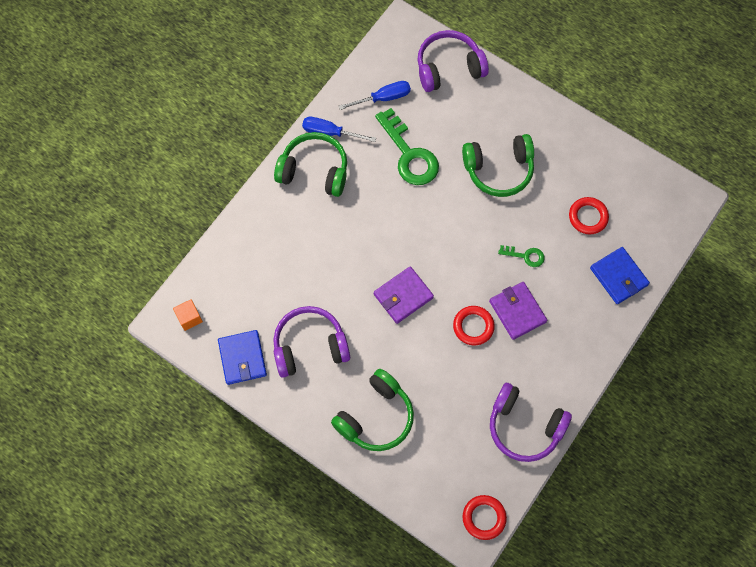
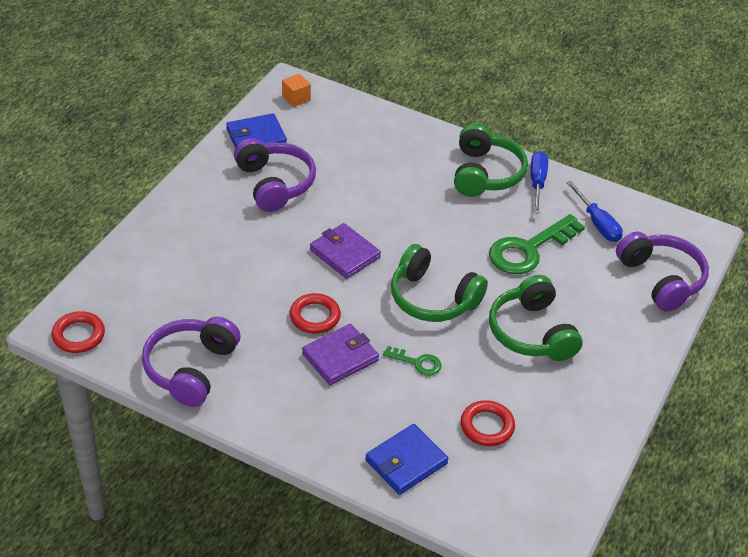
camera: 80 degrees right, 25 degrees down
(376, 417) = (197, 239): green headphones -> green headphones (432, 298)
(525, 256) = (417, 362): green key -> green key turned 75 degrees counterclockwise

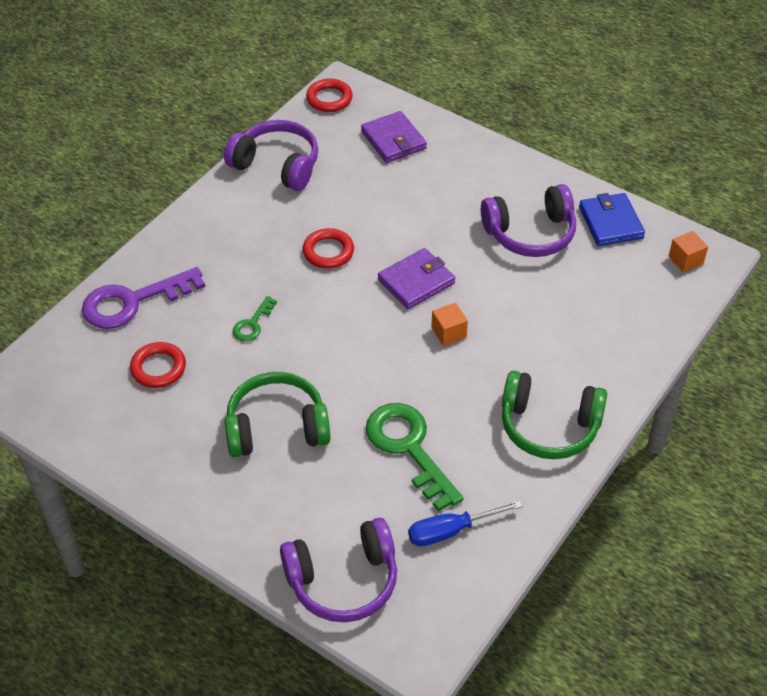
camera: 100 degrees right, 5 degrees up
(340, 357) = (271, 266): purple wallet -> purple wallet (393, 140)
(401, 231) = (448, 332): none -> orange cube
(406, 462) = (133, 301): blue wallet -> purple key
(432, 298) = (340, 347): green headphones -> none
(537, 183) = (531, 479): blue screwdriver -> none

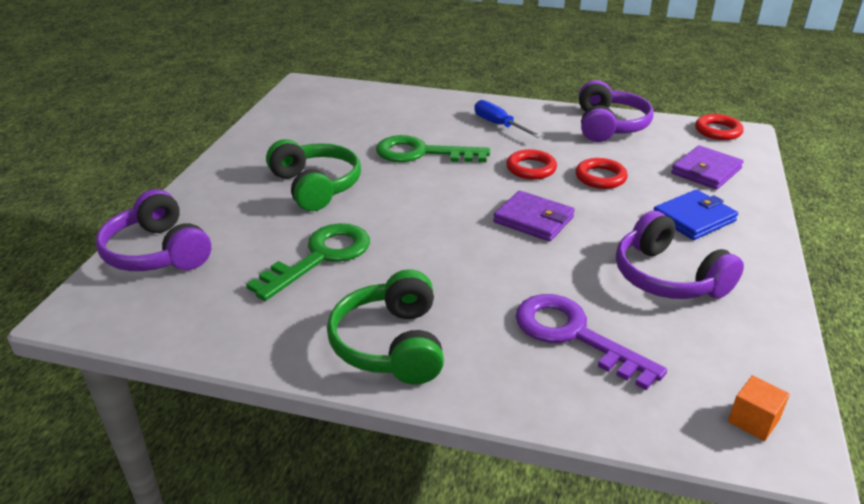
camera: 70 degrees right, 15 degrees down
(133, 301) = (411, 105): purple key -> purple key (574, 335)
(158, 368) = (352, 127): red ring -> red ring (600, 177)
(252, 323) = (422, 153): green key -> green key, size x2.05
(448, 332) = (481, 251): orange cube -> none
(450, 531) = (226, 302): blue screwdriver -> blue screwdriver (499, 125)
(610, 222) = (749, 336): blue wallet -> blue wallet (693, 218)

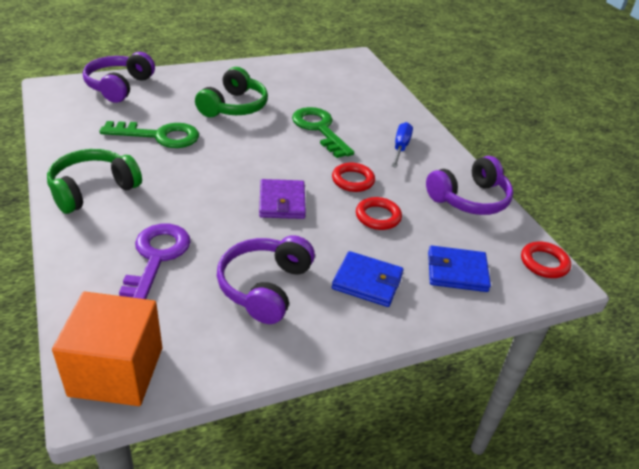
camera: 50 degrees right, 5 degrees up
(706, 171) = (457, 272): purple wallet -> blue wallet
(753, 421) = (116, 371): orange cube -> orange cube, size x2.38

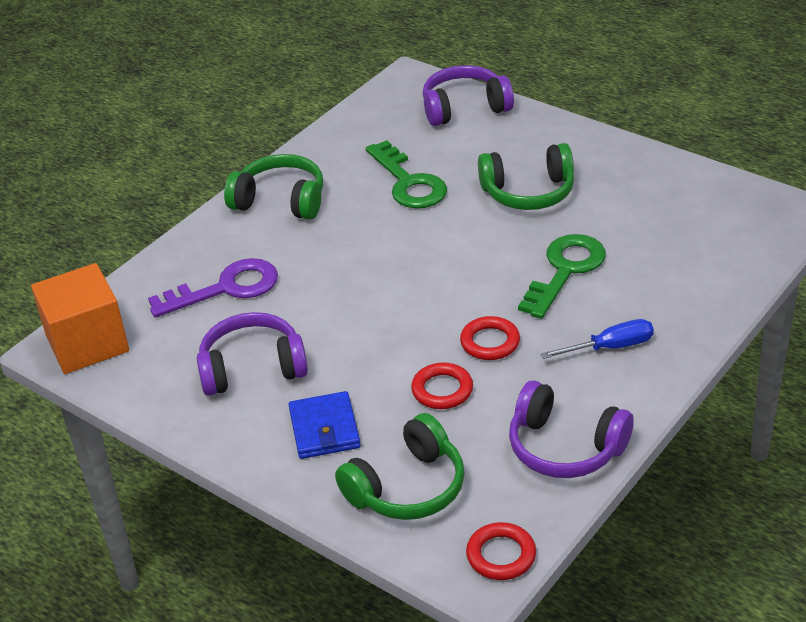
camera: 65 degrees right, 0 degrees up
(282, 202) = (391, 314): purple wallet -> none
(457, 272) = (407, 487): blue wallet -> green headphones

